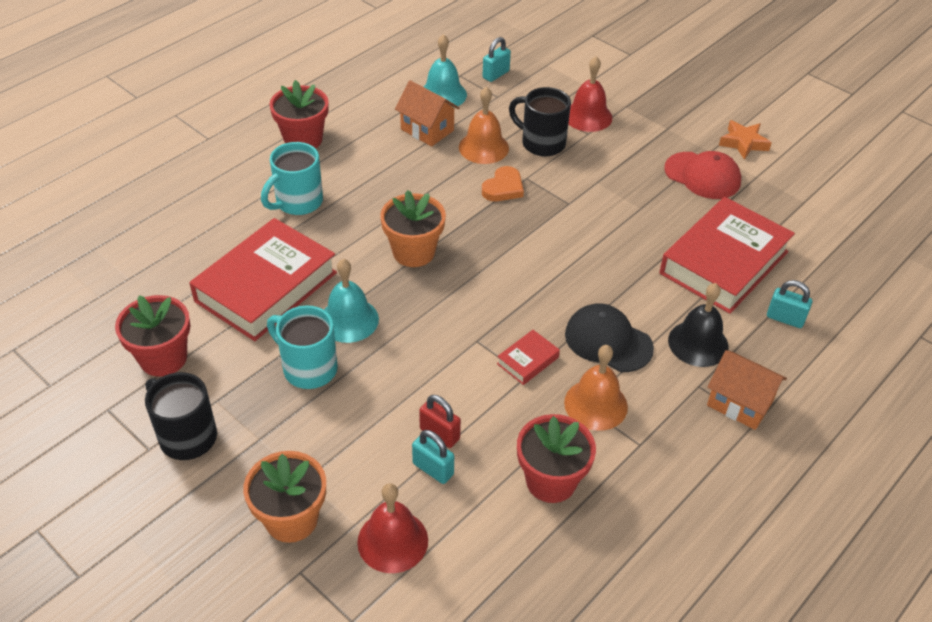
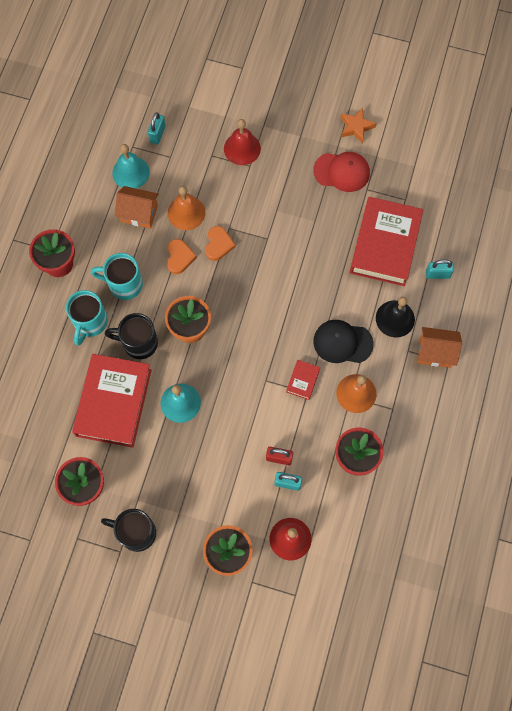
camera: 25 degrees left, 25 degrees up
(308, 368) = (177, 450): turquoise mug -> turquoise mug (124, 284)
(447, 183) = (179, 257): none -> orange heart
(541, 143) = (223, 190): black mug -> black mug (139, 343)

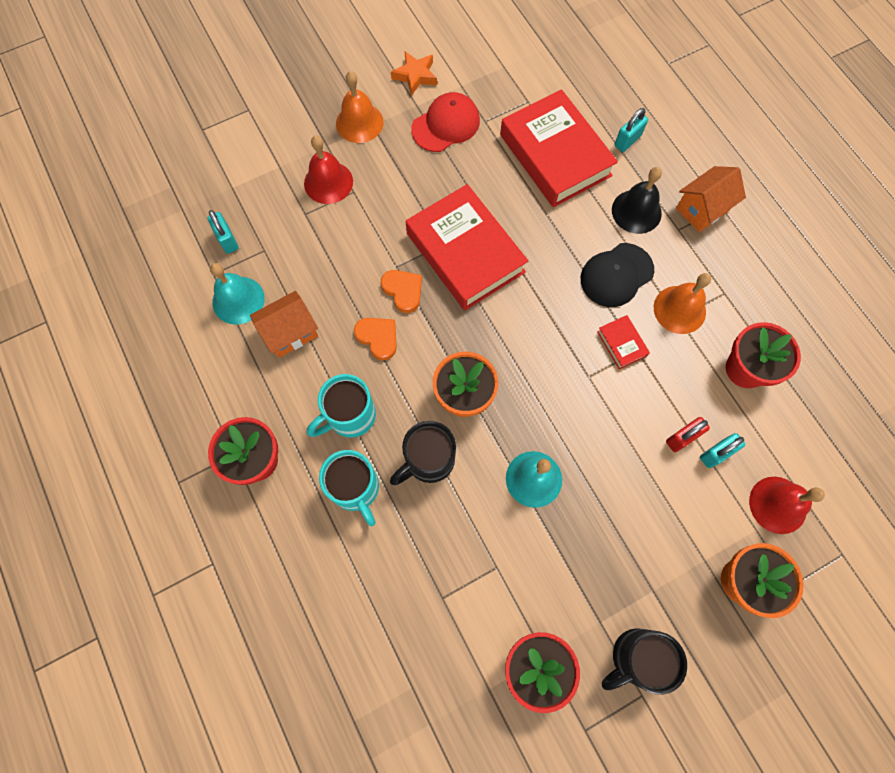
camera: 45 degrees left, 0 degrees up
(114, 402) = (468, 546): red book -> red book (465, 253)
(186, 212) = (338, 289): orange bell -> orange bell (359, 122)

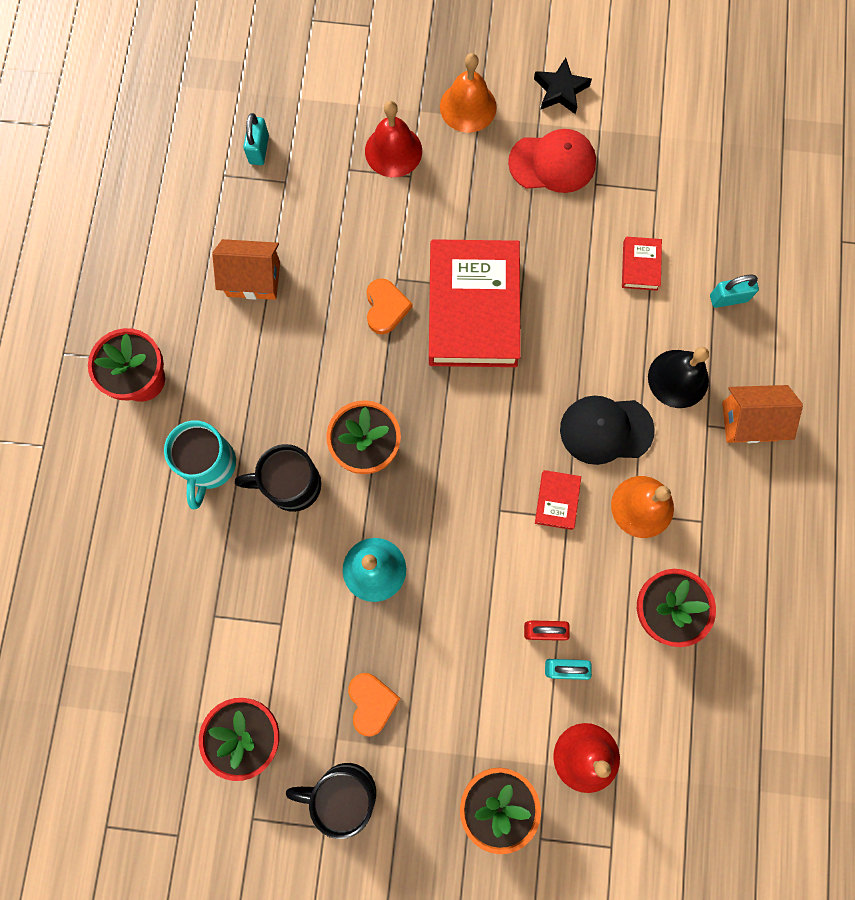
camera: 35 degrees right, 5 degrees up
(238, 300) = (228, 216): turquoise bell -> none
(350, 416) = (251, 395): turquoise mug -> none
(378, 338) = (329, 338): orange heart -> orange heart (371, 703)
(415, 76) = (560, 90): orange star -> black star
(555, 155) = (640, 266): red book -> red book, size x0.42

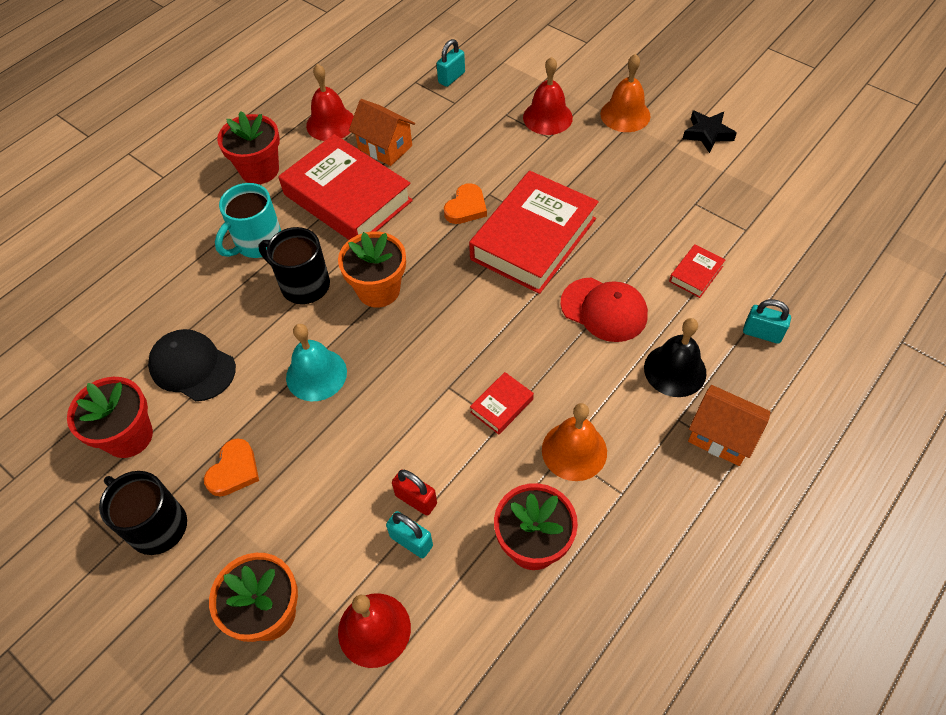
camera: 35 degrees right, 20 degrees down
(173, 279) = (330, 123): none -> red bell
(260, 361) = (347, 197): none -> red book
(552, 163) = (668, 175): red cap -> red cap (604, 309)
(606, 430) = (582, 375): black cap -> black cap (192, 367)

